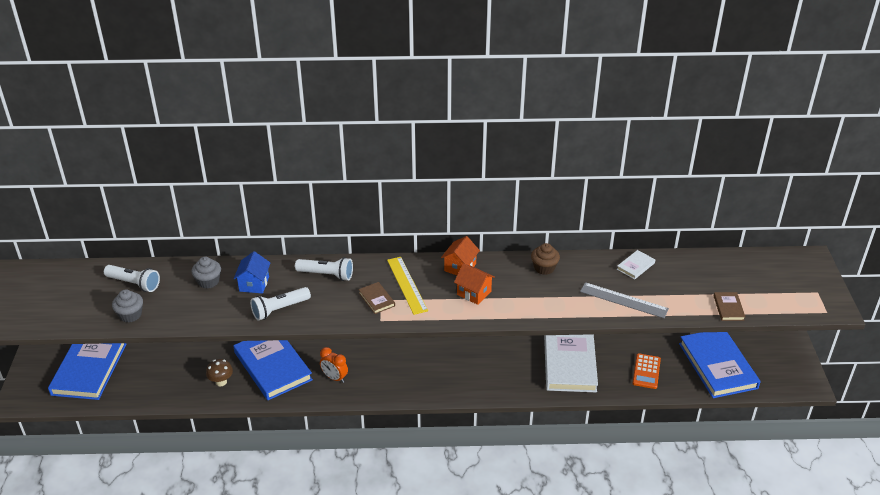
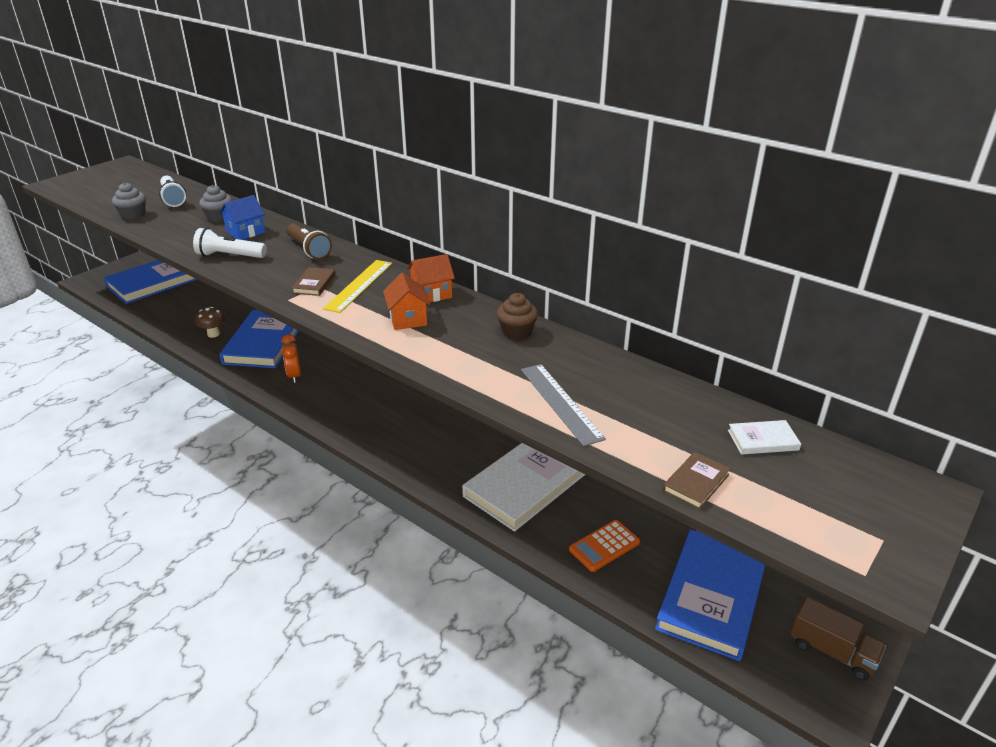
camera: 40 degrees right, 5 degrees down
(326, 275) = (308, 249): white flashlight -> brown flashlight
(635, 266) = (630, 378): white book -> white book (763, 440)
(785, 359) = (832, 651): none -> brown truck

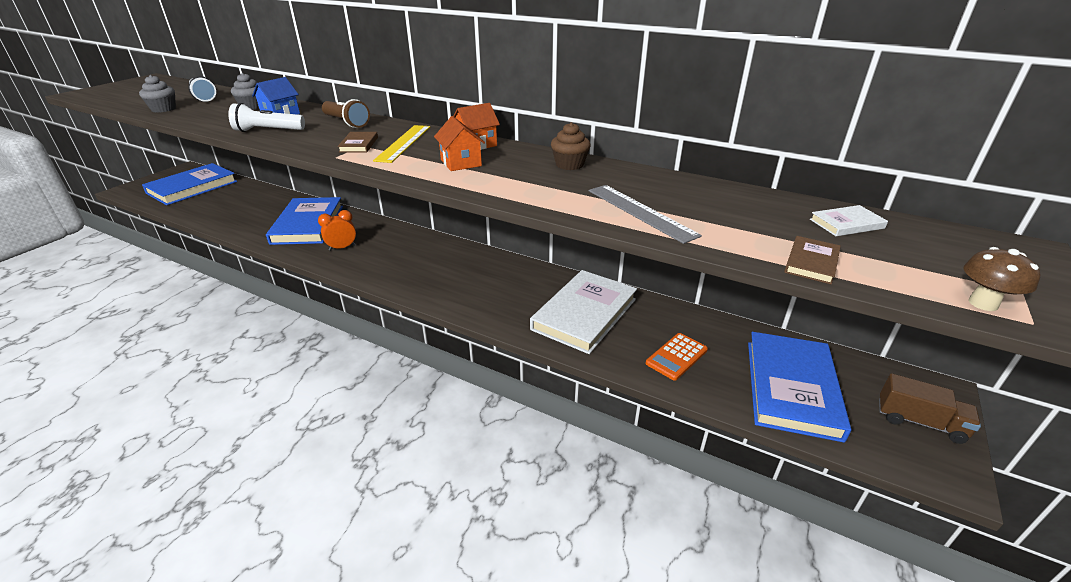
camera: 10 degrees left, 0 degrees up
(213, 334) = (257, 222): brown mushroom -> brown mushroom (983, 303)
(294, 376) = (342, 248): orange clock -> orange clock turned 90 degrees clockwise

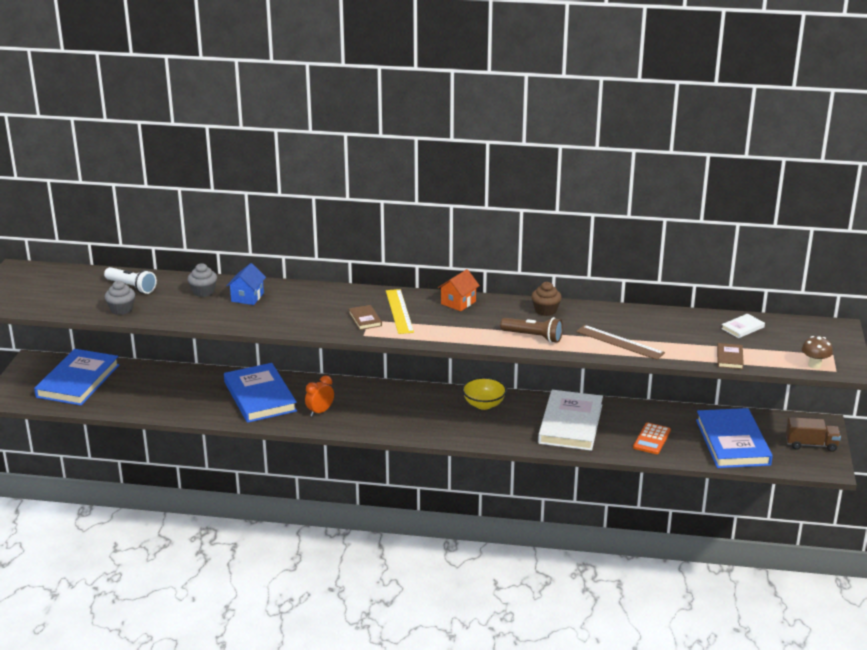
camera: 20 degrees left, 5 degrees down
(268, 131) = (266, 318): white flashlight -> none
(346, 122) = (321, 297): brown flashlight -> brown flashlight (533, 337)
(461, 163) = (465, 323): orange house -> none
(504, 272) = (484, 404): none -> yellow bowl
(640, 212) = (620, 342): grey ruler -> brown ruler

